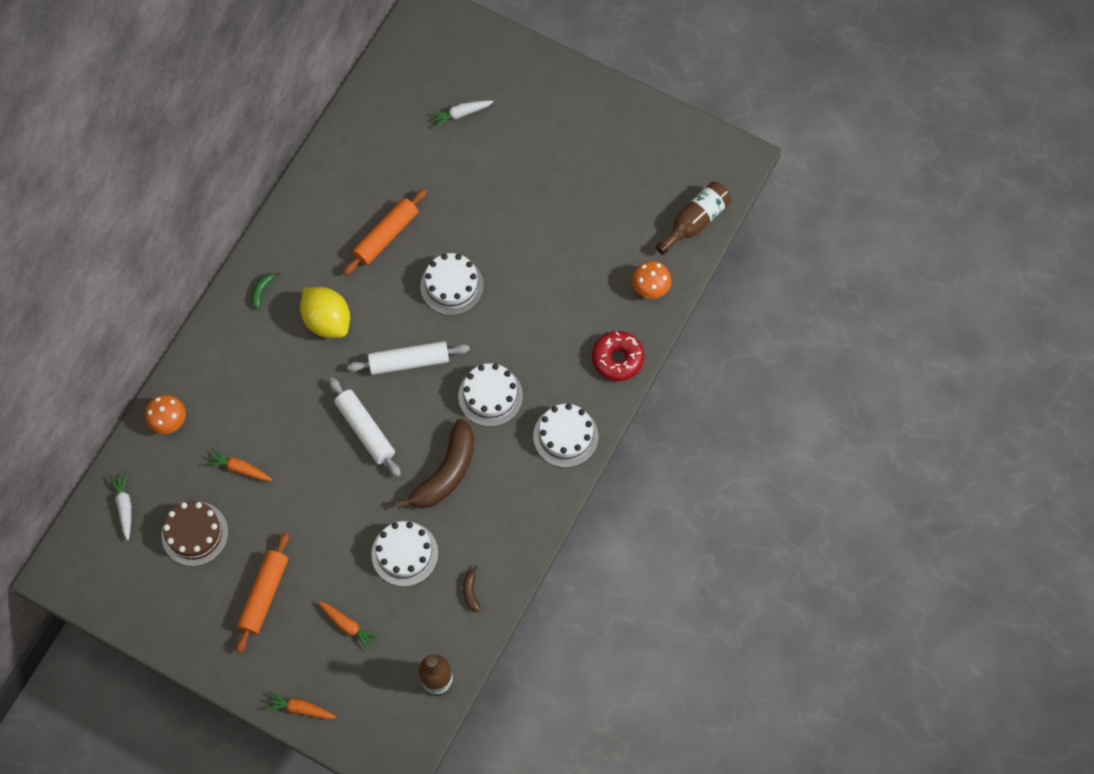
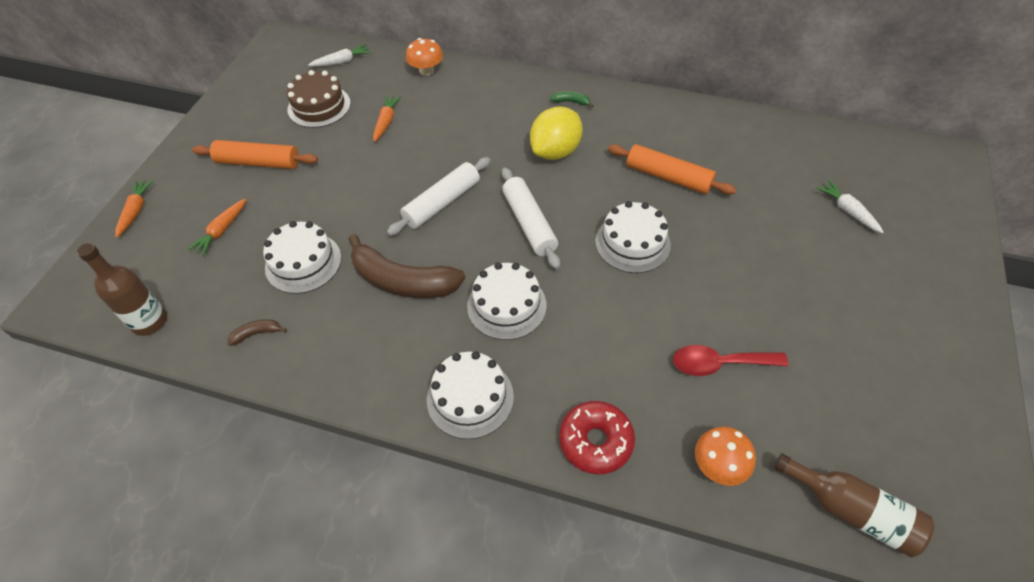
camera: 80 degrees right, 15 degrees down
(576, 260) = (719, 364): none -> red spoon

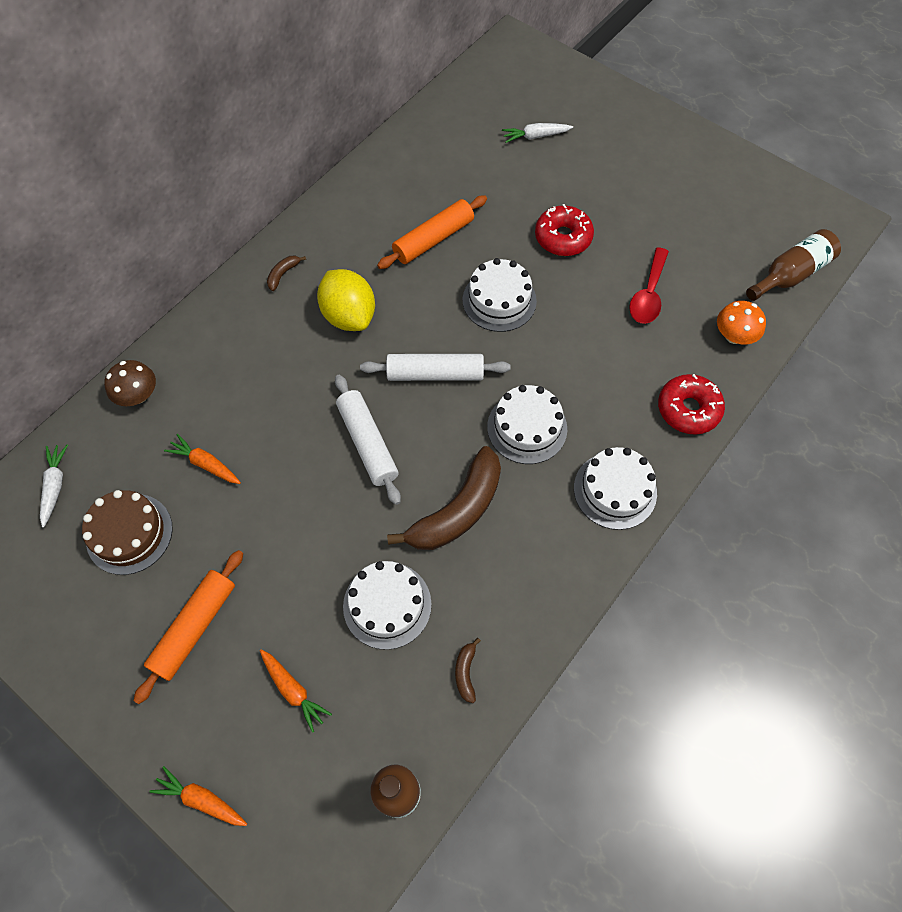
camera: 70 degrees left, 10 degrees up
(426, 70) = (138, 395): orange mushroom -> brown mushroom
(571, 102) = (283, 274): green banana -> brown banana
(739, 269) = (563, 237): none -> red donut

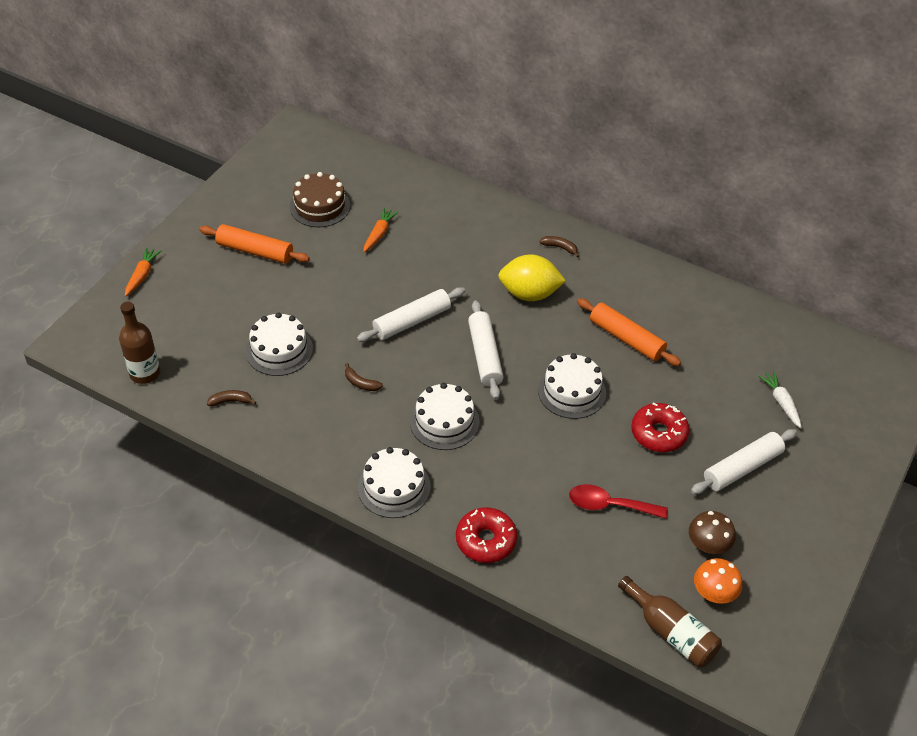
camera: 80 degrees right, 15 degrees down
(55, 486) = (350, 163): white carrot -> none
(138, 395) = (429, 188): brown mushroom -> brown mushroom (708, 545)
(293, 690) = (214, 308): orange carrot -> none
(349, 316) = (529, 294): yellow lemon -> yellow lemon turned 45 degrees clockwise
(457, 510) = (361, 383): brown banana -> brown banana, size x0.41
(610, 182) = (742, 468): none -> white rolling pin
(734, 336) = (578, 578): orange mushroom -> orange mushroom (714, 593)

